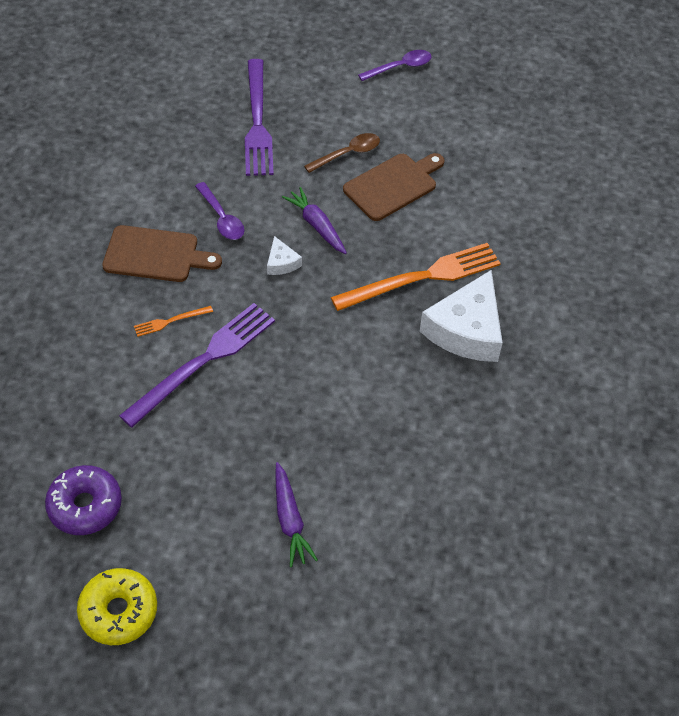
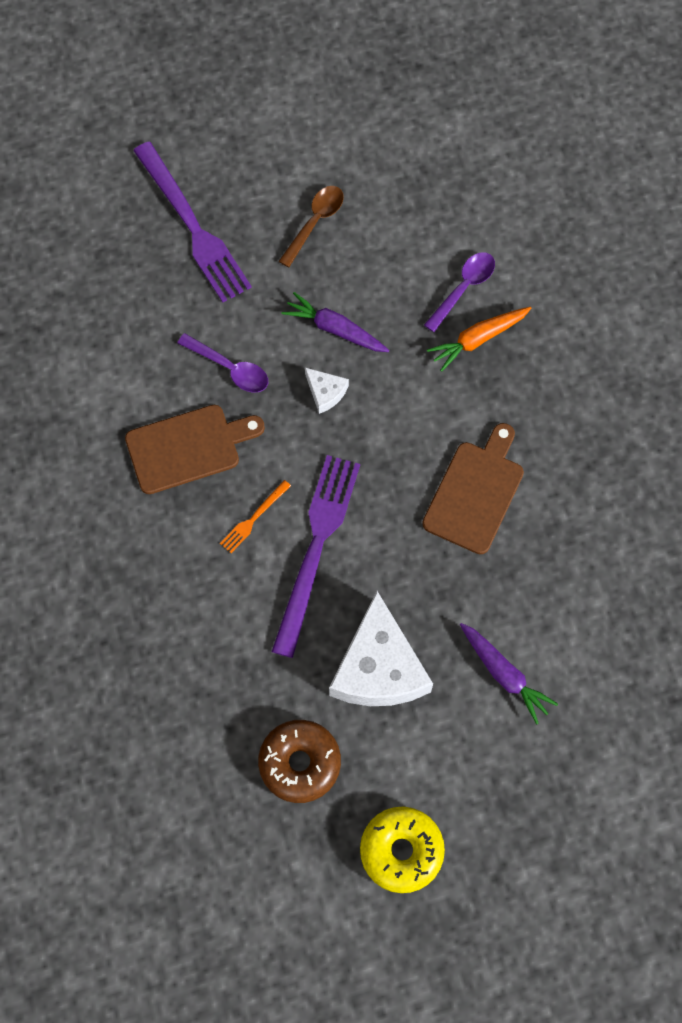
camera: 25 degrees left, 15 degrees up
(85, 506) = (300, 763): purple donut -> brown donut
(393, 185) = (385, 240): brown cutting board -> brown cutting board (475, 492)
(400, 67) = (306, 80): purple spoon -> purple spoon (463, 288)
(422, 277) = (478, 339): orange fork -> orange carrot
(466, 330) = (555, 380): white cheese -> white cheese (378, 667)

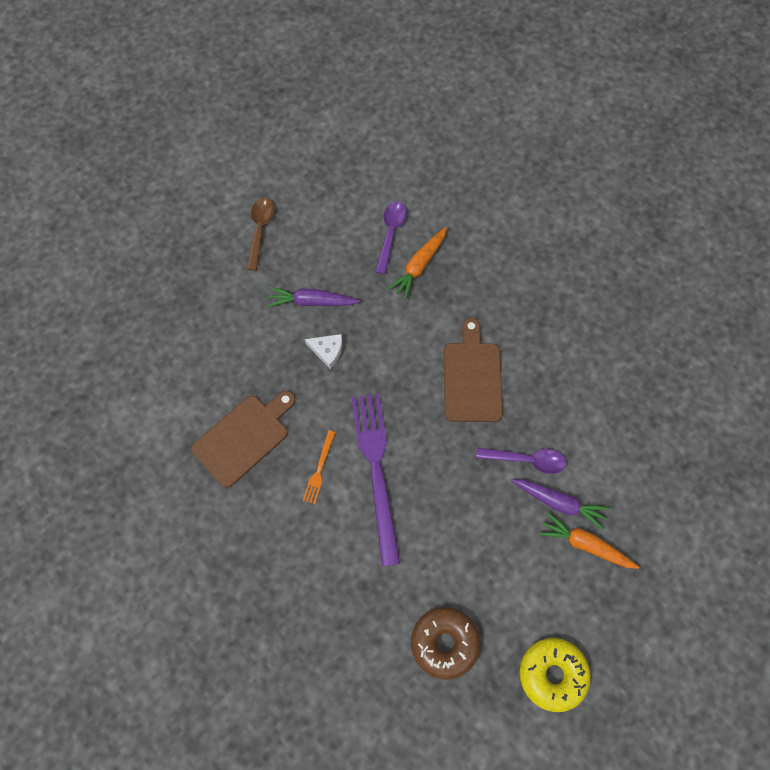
camera: 25 degrees left, 0 degrees up
(193, 226) = (169, 270): purple fork -> none
(230, 368) = (247, 364): purple spoon -> purple spoon (526, 460)
(378, 667) = (466, 540): white cheese -> none
(510, 732) = (585, 544): none -> orange carrot

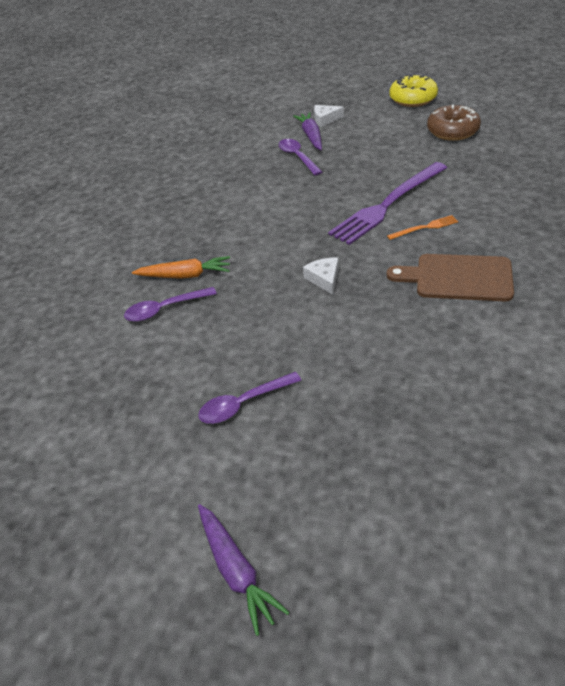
camera: 120 degrees left, 25 degrees down
(260, 230) = (243, 404): brown spoon -> purple spoon
(312, 301) = (287, 315): purple carrot -> purple carrot (237, 570)
(472, 377) = (262, 203): brown cutting board -> none
(585, 544) = (325, 119): orange carrot -> white cheese

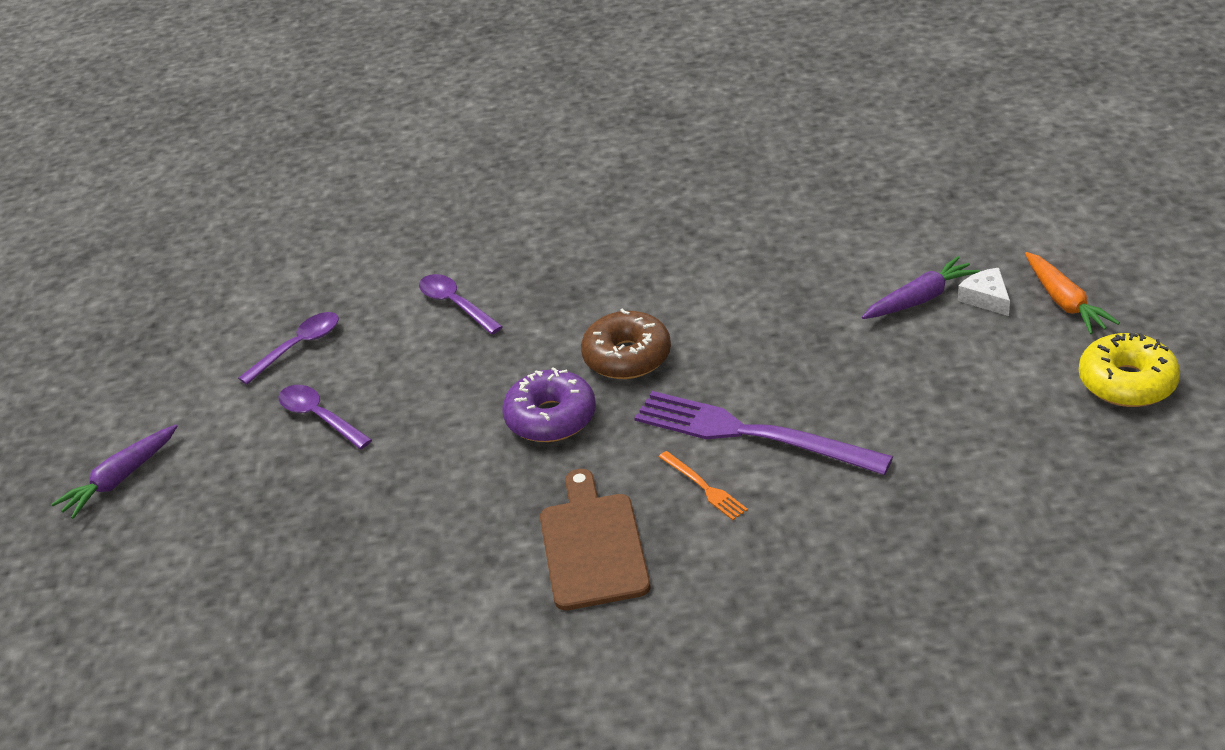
camera: 70 degrees right, 5 degrees down
(185, 275) = (522, 297): orange carrot -> orange carrot (1064, 302)
(297, 157) = (847, 304): purple spoon -> purple spoon (298, 347)
(324, 279) = (551, 418): white cheese -> purple donut
(452, 131) = (1026, 459): brown donut -> brown donut (627, 357)

